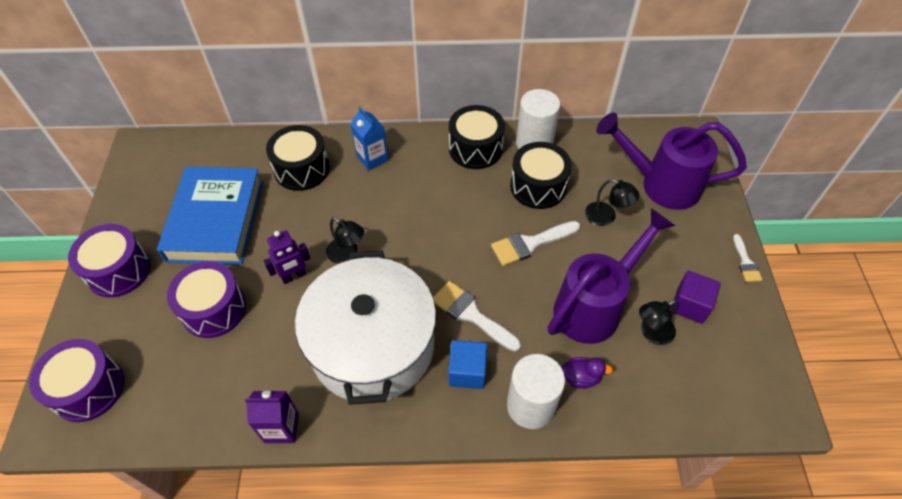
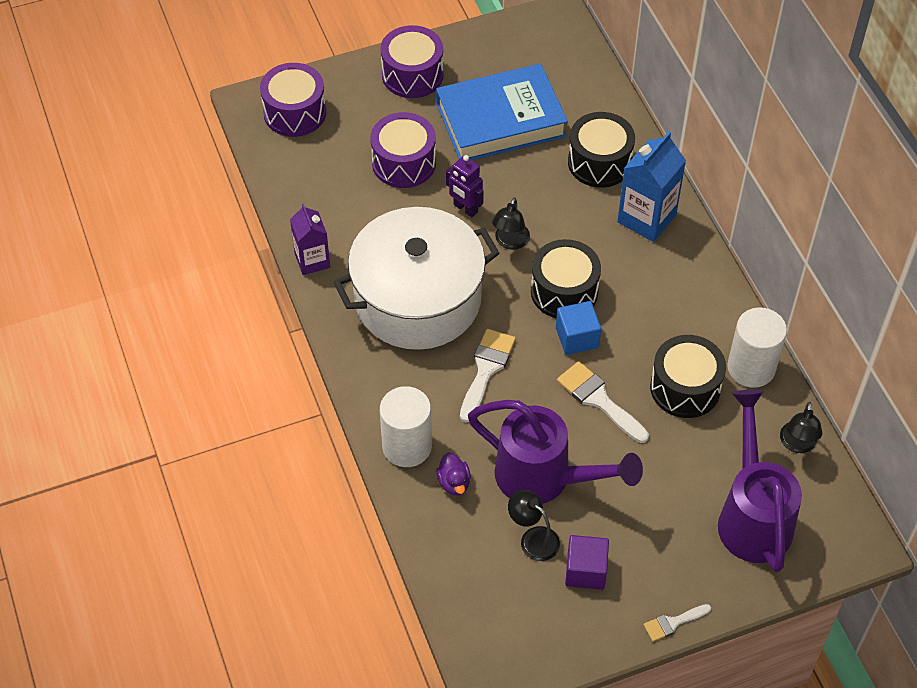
camera: 70 degrees right, 0 degrees up
(372, 158) = (646, 218): blue carton -> blue carton, size x1.53
(467, 371) = (421, 384): blue cube -> blue cube (577, 338)
(475, 148) = (712, 311): black drum -> black drum (564, 291)
(606, 217) = (672, 466): black lamp -> black lamp (797, 444)

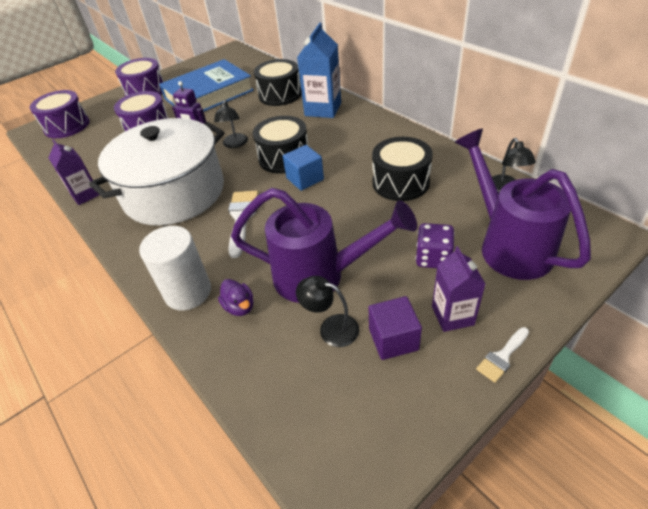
camera: 15 degrees left, 10 degrees down
(599, 400) = (340, 209): white brush -> none
(651, 569) = (452, 315): none -> purple carton
(667, 501) = (433, 258): none -> purple dice
(751, 368) = (440, 158): white cylinder -> none

